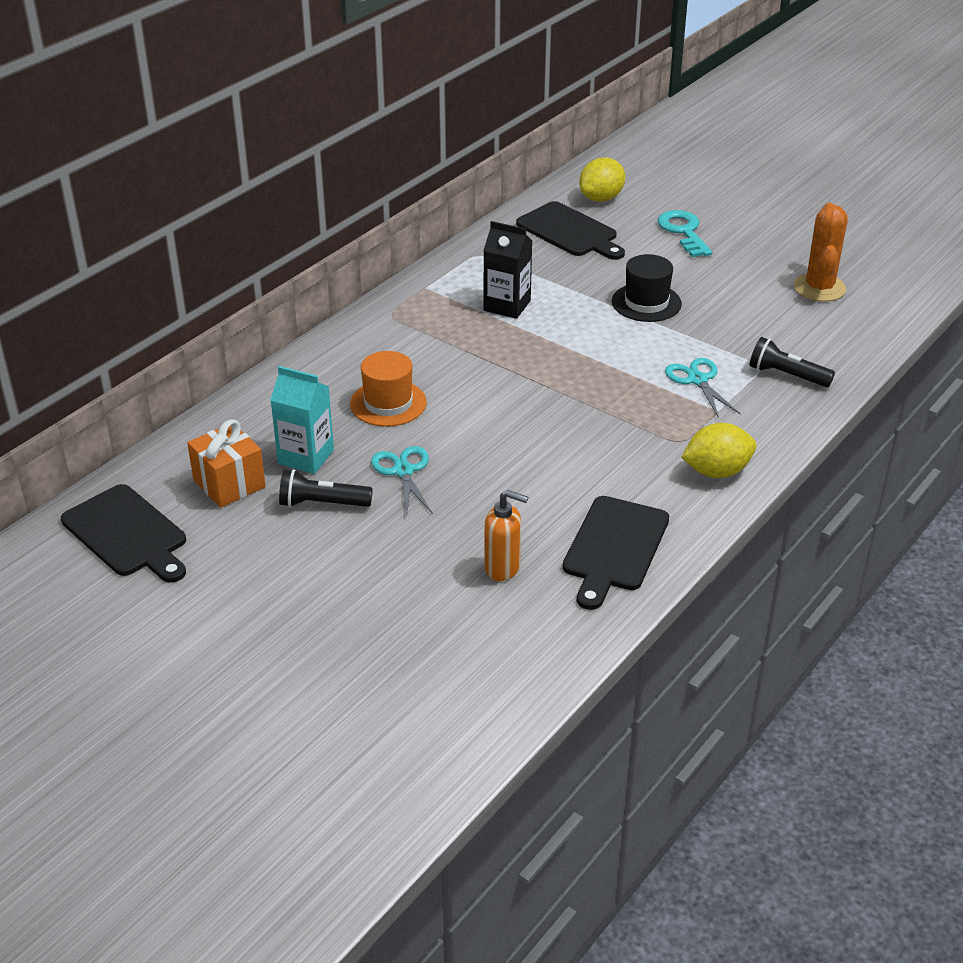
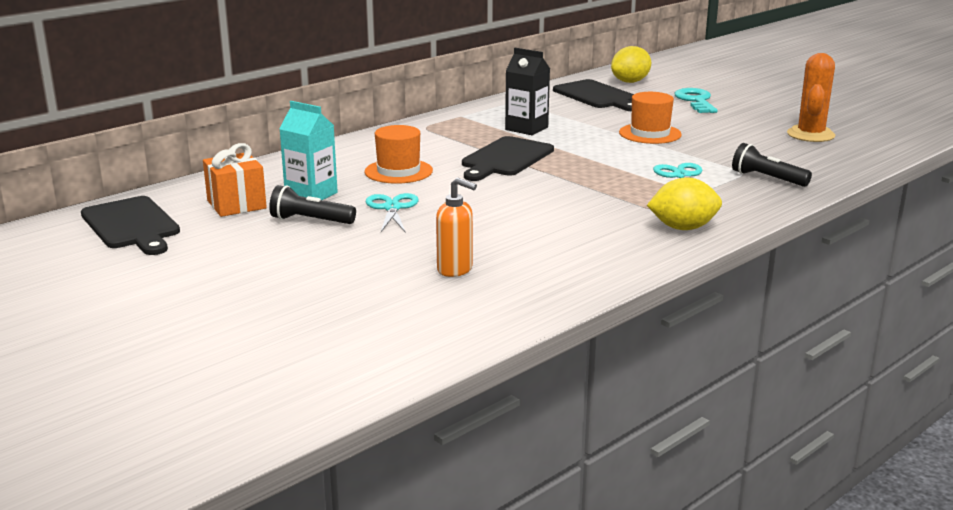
camera: 10 degrees right, 15 degrees down
(614, 548) = (567, 265): black cutting board -> black cutting board (505, 158)
(646, 303) = (650, 134): black hat -> orange hat

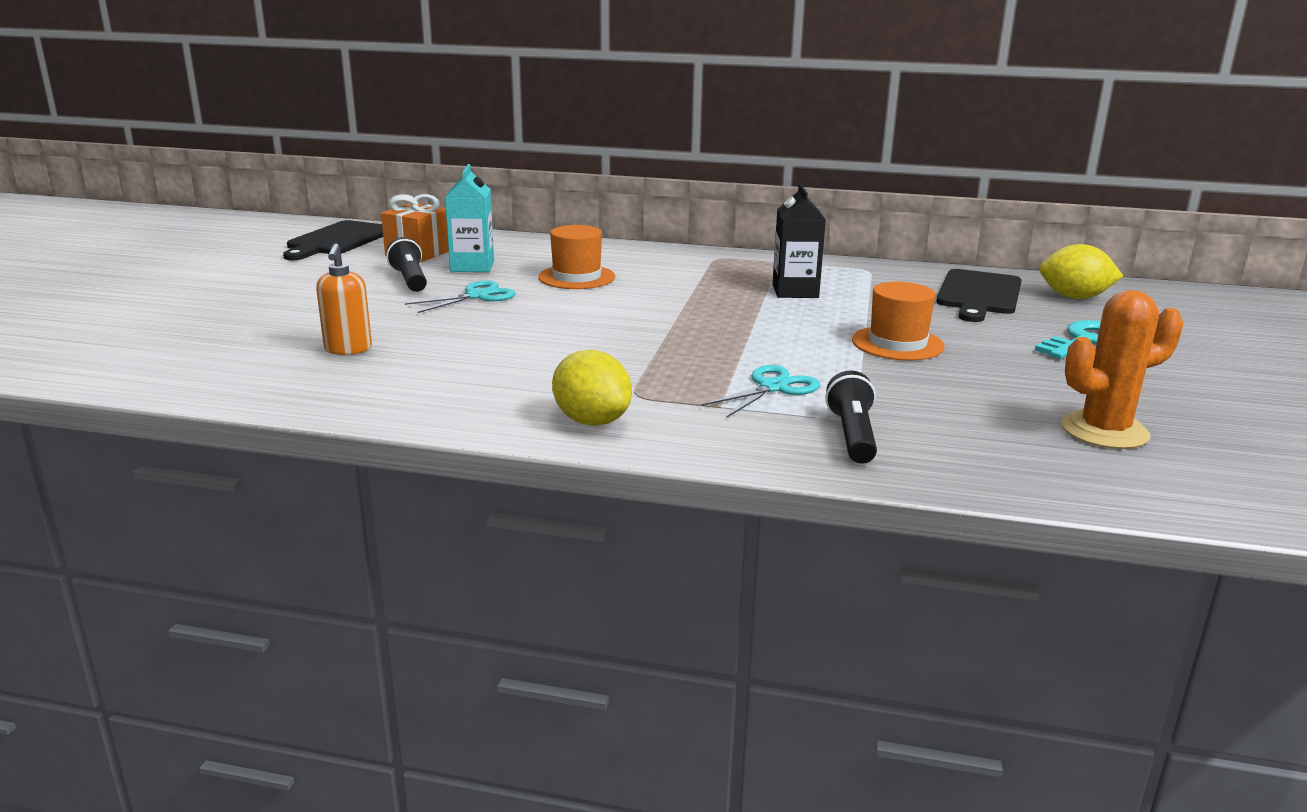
camera: 55 degrees right, 0 degrees up
(505, 158) = (683, 303): black cutting board -> none

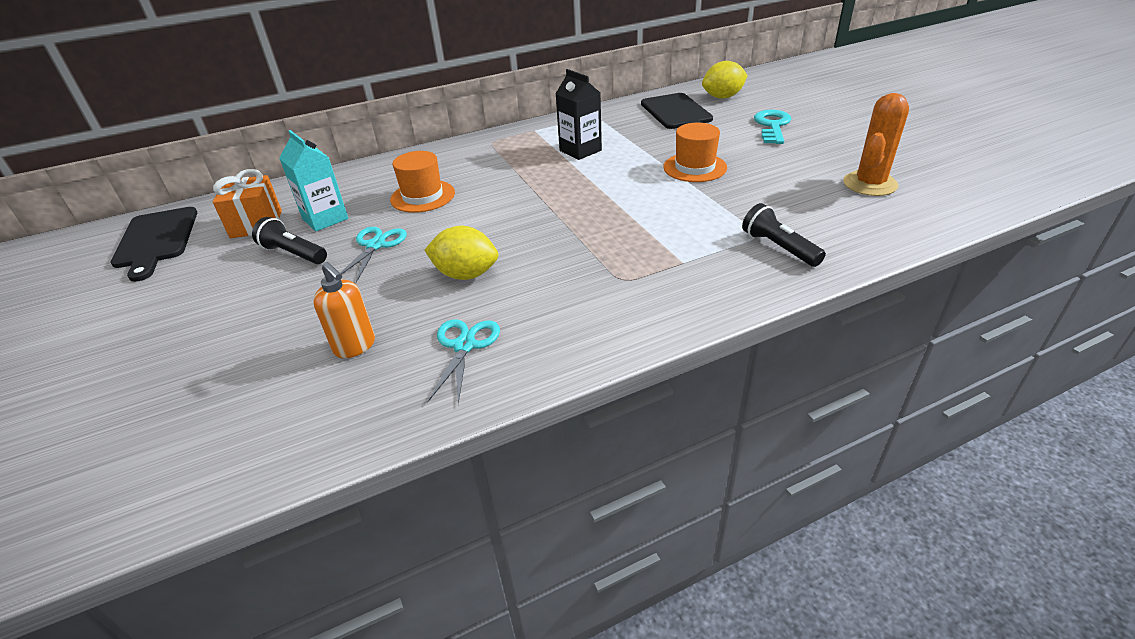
camera: 35 degrees left, 15 degrees up
(592, 421) = (632, 316): yellow lemon -> yellow lemon (466, 274)
(773, 387) = (686, 233): turquoise scissors -> turquoise scissors (464, 346)

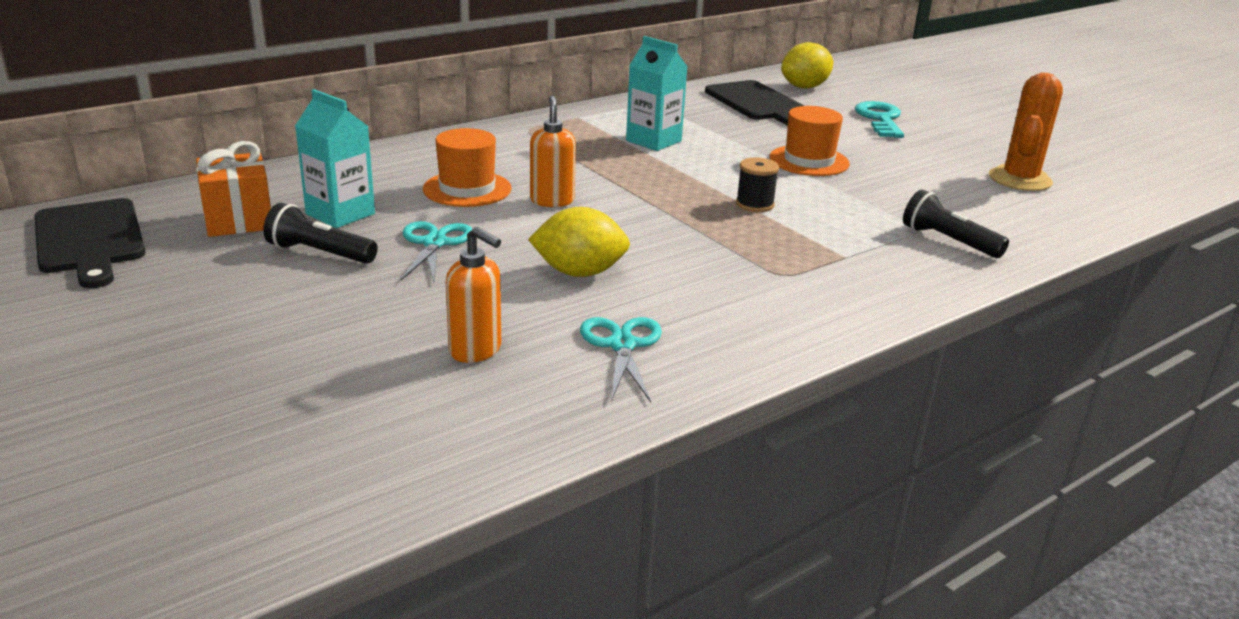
camera: 15 degrees left, 10 degrees down
(478, 207) = (552, 201): none -> orange soap dispenser
(580, 150) = (653, 141): black carton -> turquoise carton
(631, 210) = (754, 204): none -> black spool

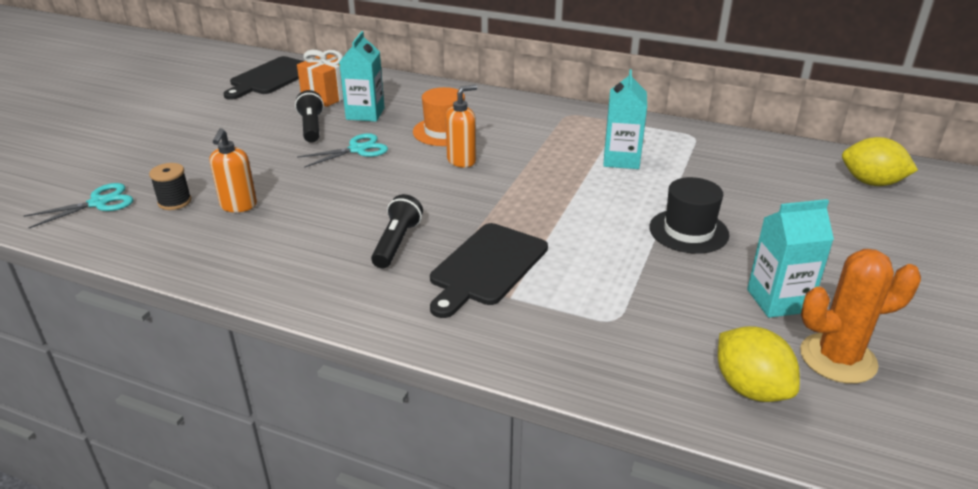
camera: 60 degrees right, 5 degrees up
(579, 272) = (366, 203): yellow lemon -> yellow lemon (750, 388)
(622, 345) = (282, 247): turquoise scissors -> turquoise scissors (99, 203)
(754, 204) = (559, 232): black spool -> black spool (174, 202)
(757, 103) = (783, 173): black cutting board -> black cutting board (486, 267)
(809, 161) = (688, 231): orange hat -> black hat
(880, 119) = (861, 240): turquoise key -> none
(936, 170) = (778, 301): none -> turquoise carton
(948, 241) = (610, 343): black flashlight -> black flashlight (397, 243)

